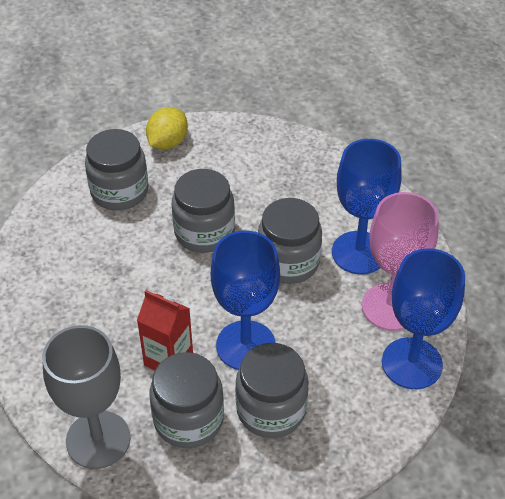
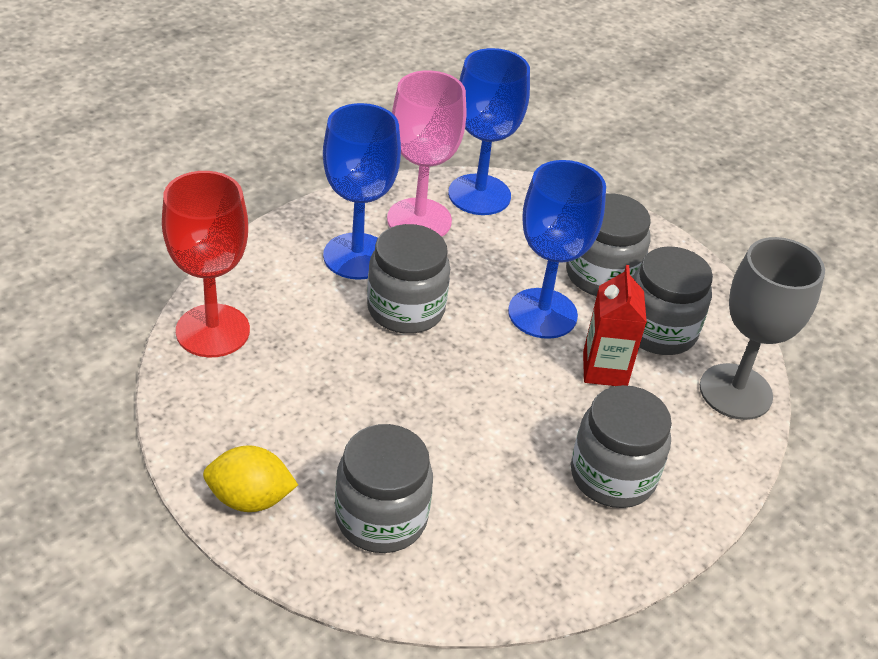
camera: 120 degrees left, 5 degrees down
(204, 232) = (404, 398): grey jar -> grey jar (612, 476)
(312, 158) = (213, 331): none -> red goblet

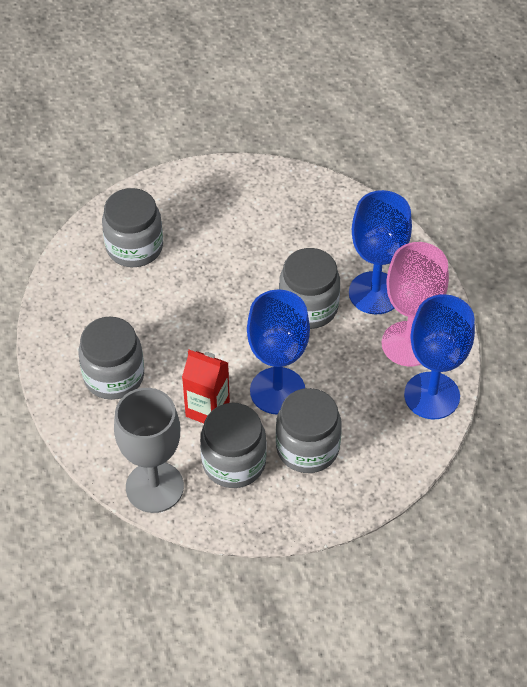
camera: 115 degrees right, 10 degrees up
(213, 331) = (321, 198): red goblet -> none
(250, 499) = (174, 191): yellow lemon -> none

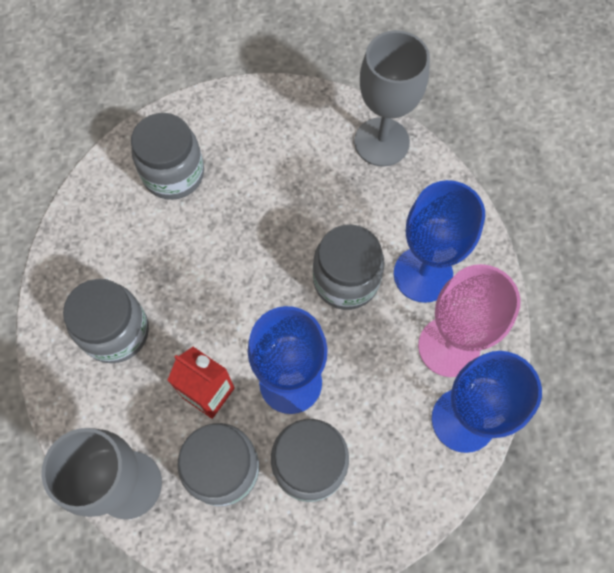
camera: 10 degrees right, 15 degrees up
(316, 196) = (381, 142): none -> grey goblet

